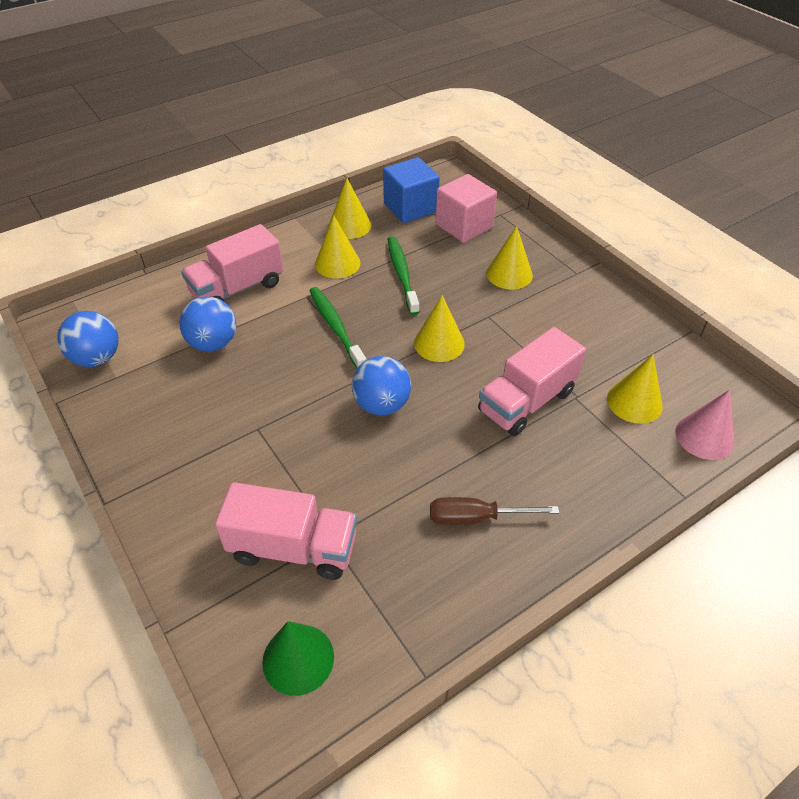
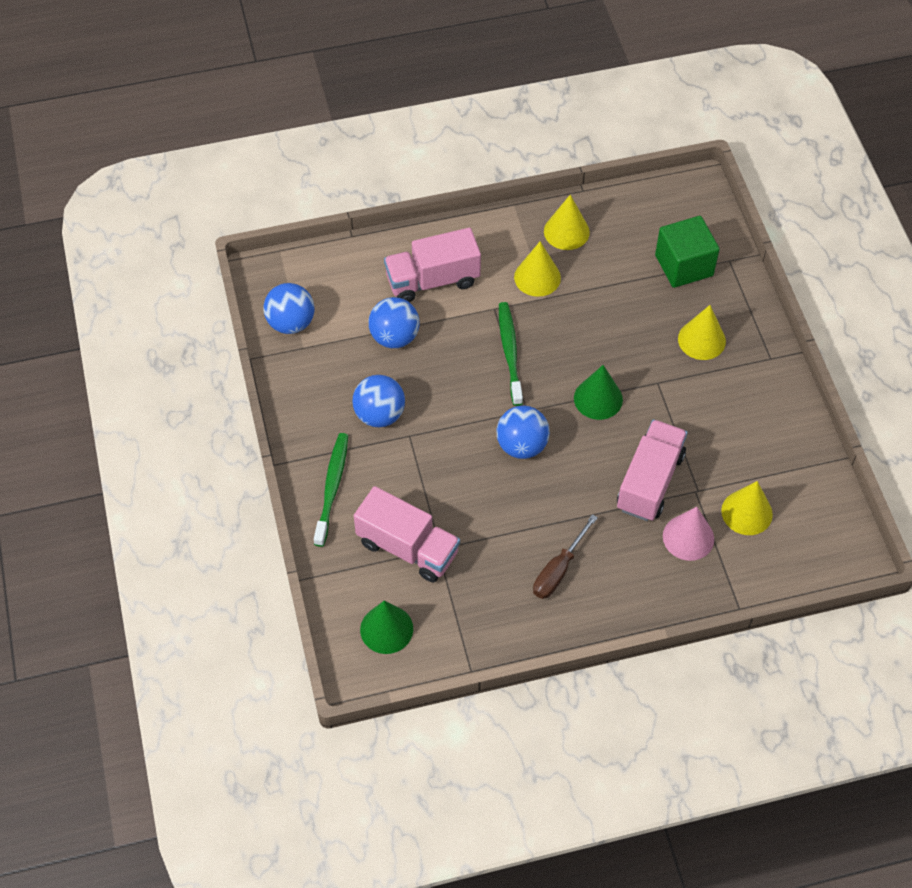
camera: 20 degrees right, 10 degrees up
(217, 417) = (379, 415): none -> blue ball
(402, 274) = (595, 309): green toothbrush -> green toothbrush (332, 487)
(410, 208) = (638, 225): blue cube -> none
(439, 343) = (598, 398): yellow cone -> green cone
(464, 226) = (684, 265): pink cube -> green cube
(476, 518) = (559, 570): brown screwdriver -> brown screwdriver turned 75 degrees counterclockwise
(526, 401) = (650, 481): pink truck -> pink truck turned 135 degrees clockwise
(704, 437) = (789, 563): pink cone -> pink cone (688, 537)

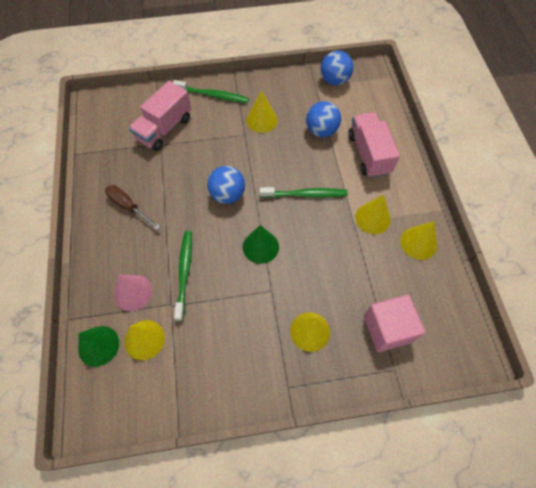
camera: 95 degrees right, 5 degrees up
(379, 415) = (261, 120): blue ball -> yellow cone
(386, 629) = (114, 116): green cone -> green cone (98, 345)
(650, 481) = (184, 272): pink truck -> green toothbrush
(684, 265) = (387, 329): green cube -> pink cube

